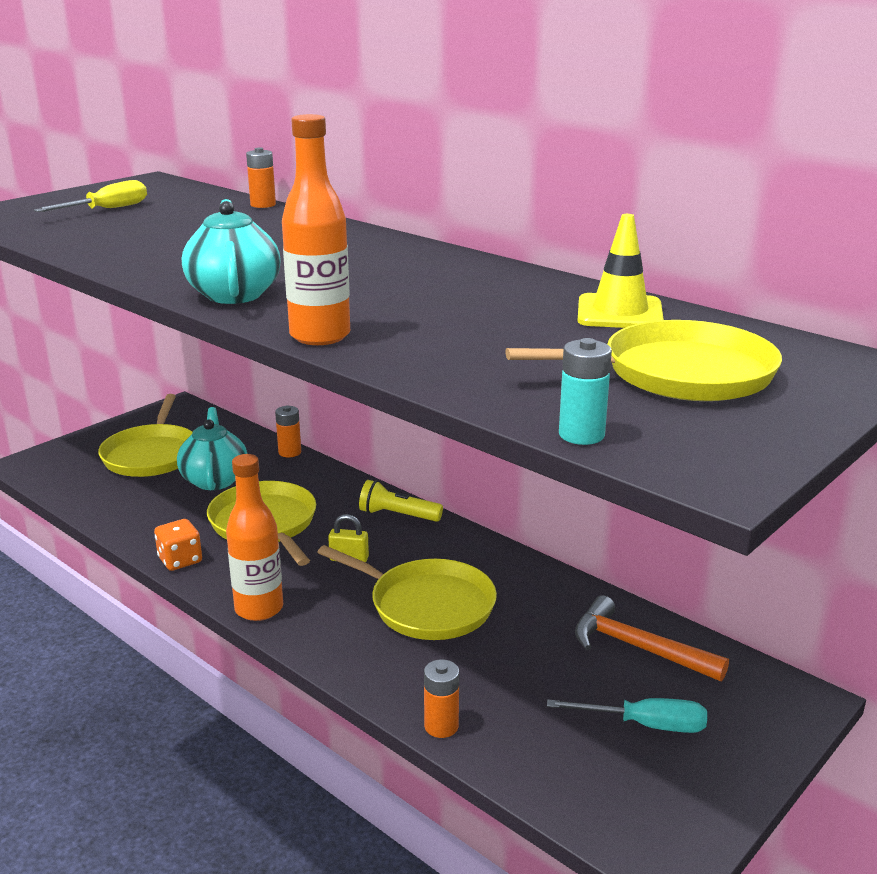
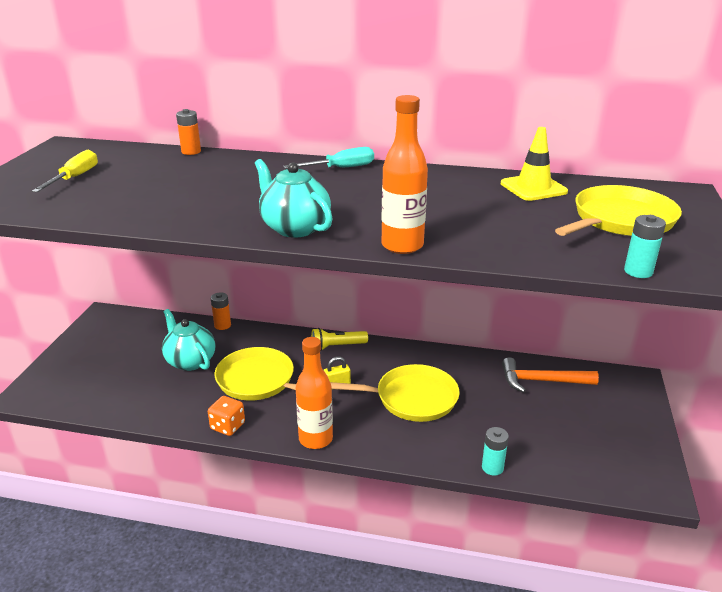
camera: 30 degrees left, 5 degrees up
(152, 455) = (122, 357): yellow pan -> none
(441, 726) = (492, 467): orange battery -> turquoise battery
(645, 725) = (585, 423): turquoise screwdriver -> turquoise screwdriver (340, 168)

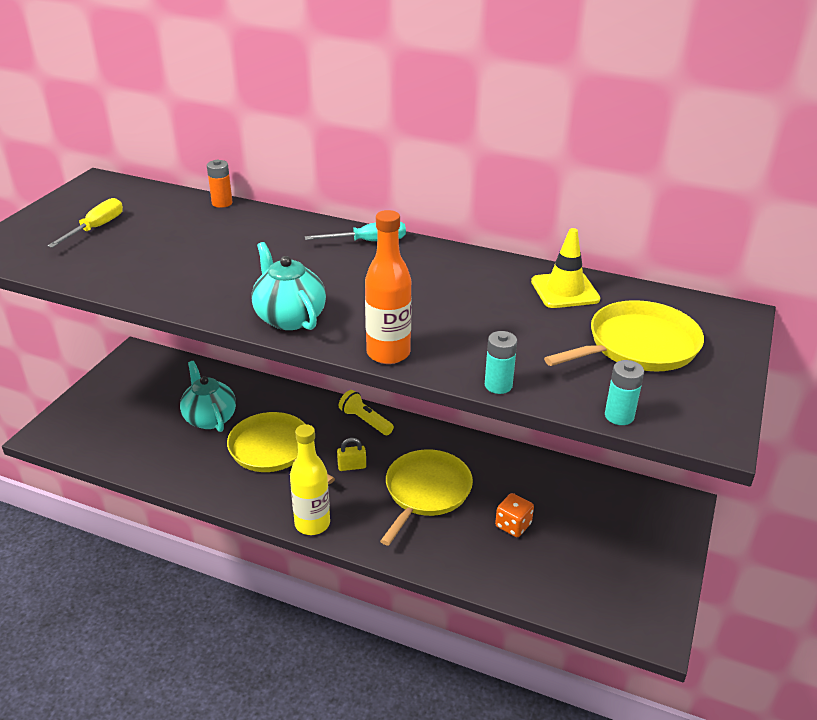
camera: 10 degrees right, 5 degrees up
(222, 325) = (253, 380): orange battery -> none
(227, 426) = (228, 497): orange dice -> orange dice (513, 525)
(315, 439) = (312, 524): orange bottle -> yellow bottle
(337, 346) = (365, 421): yellow flashlight -> yellow flashlight turned 45 degrees clockwise
(412, 398) = (426, 492): yellow pan -> yellow pan turned 75 degrees counterclockwise
(492, 467) = (484, 582): turquoise battery -> turquoise battery (498, 385)
(542, 381) = (574, 491): orange hammer -> none

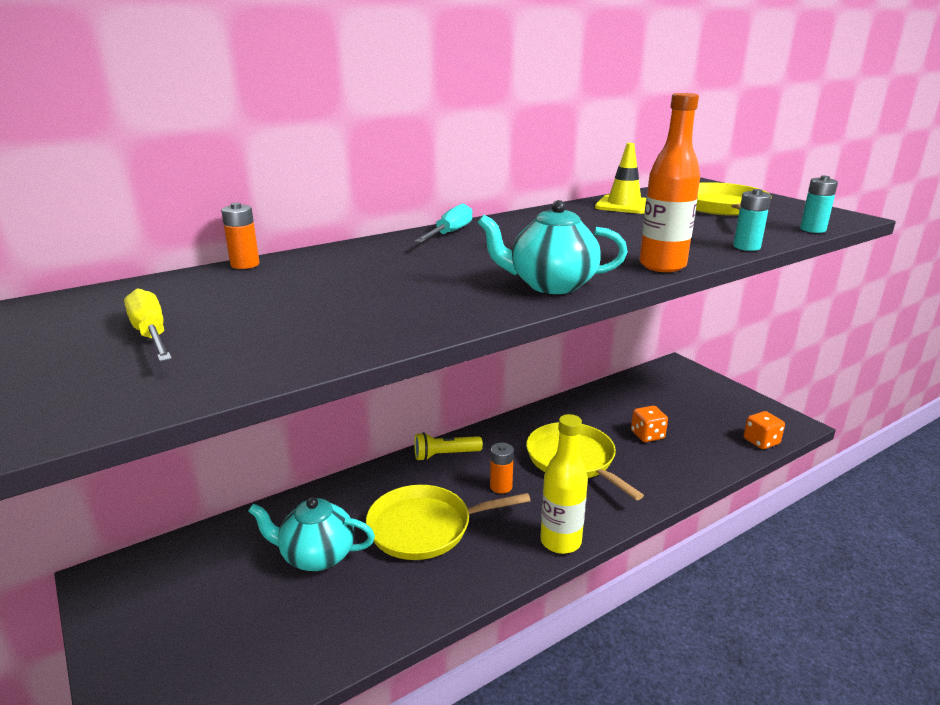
camera: 55 degrees left, 10 degrees down
(352, 466) = (501, 486): yellow padlock -> orange battery
(587, 612) = (761, 441): none -> orange dice

